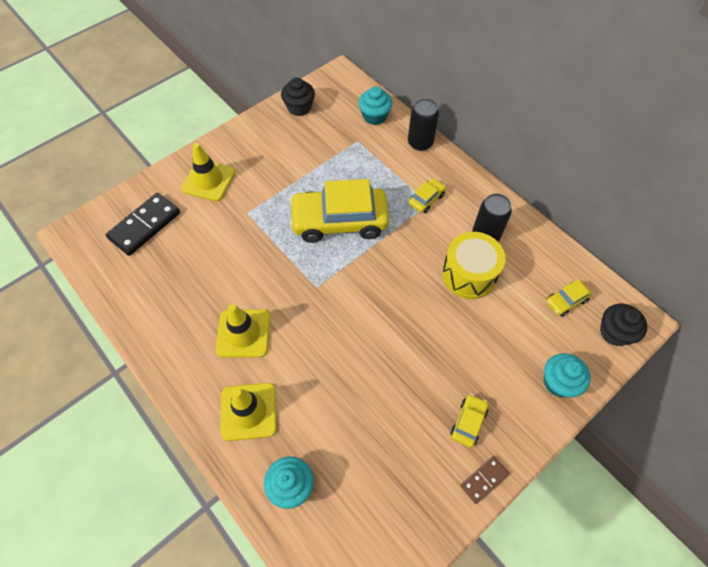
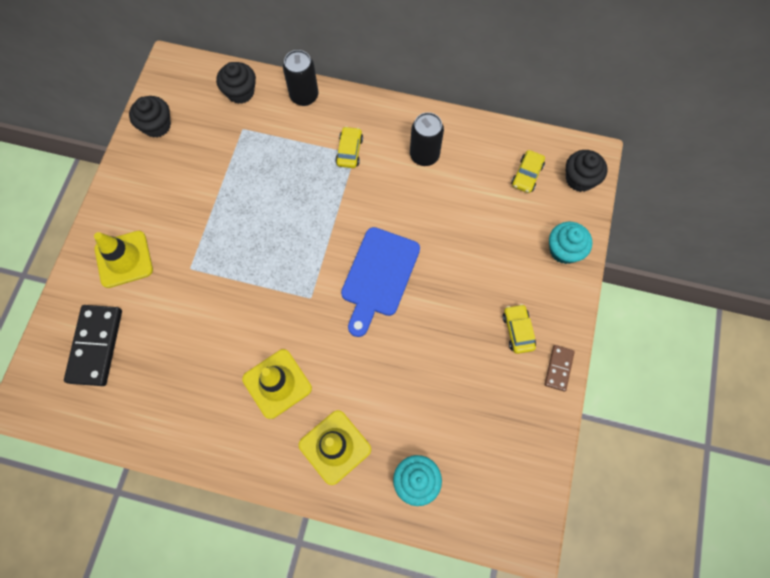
camera: 35 degrees left, 10 degrees up
(339, 221) = (285, 221): yellow car -> none
(374, 116) = (240, 92): turquoise cupcake -> black cupcake
(381, 304) = (379, 276): none -> blue cutting board
(469, 274) = (434, 201): yellow drum -> none

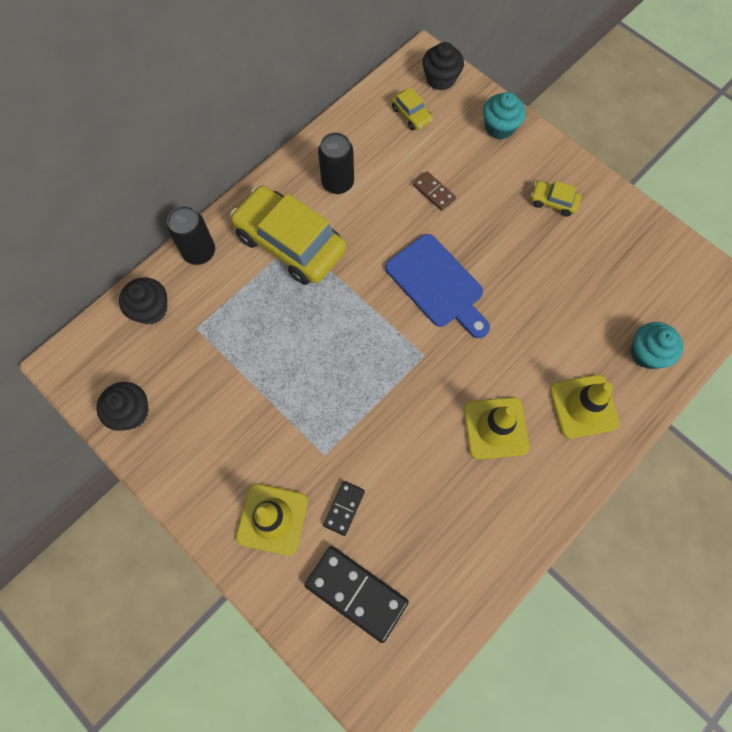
camera: 60 degrees left, 0 degrees up
(155, 303) = (344, 508): none -> black domino
(349, 151) = (290, 243): yellow car -> yellow car, size x2.31
(558, 368) = (603, 190): brown domino -> brown domino (433, 192)

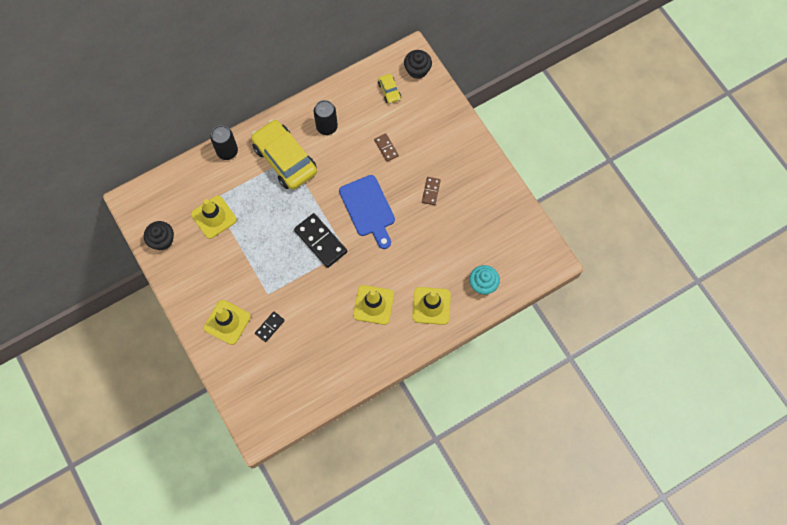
camera: 15 degrees right, 0 degrees up
(151, 309) = (189, 181): black cupcake -> none
(205, 355) = (214, 217): none -> yellow traffic cone
(356, 593) = (262, 374): black domino -> black domino (321, 241)
(499, 127) = (444, 114): turquoise cupcake -> none
(520, 237) = (431, 191): none -> brown domino
(553, 202) = (461, 173): yellow car -> none

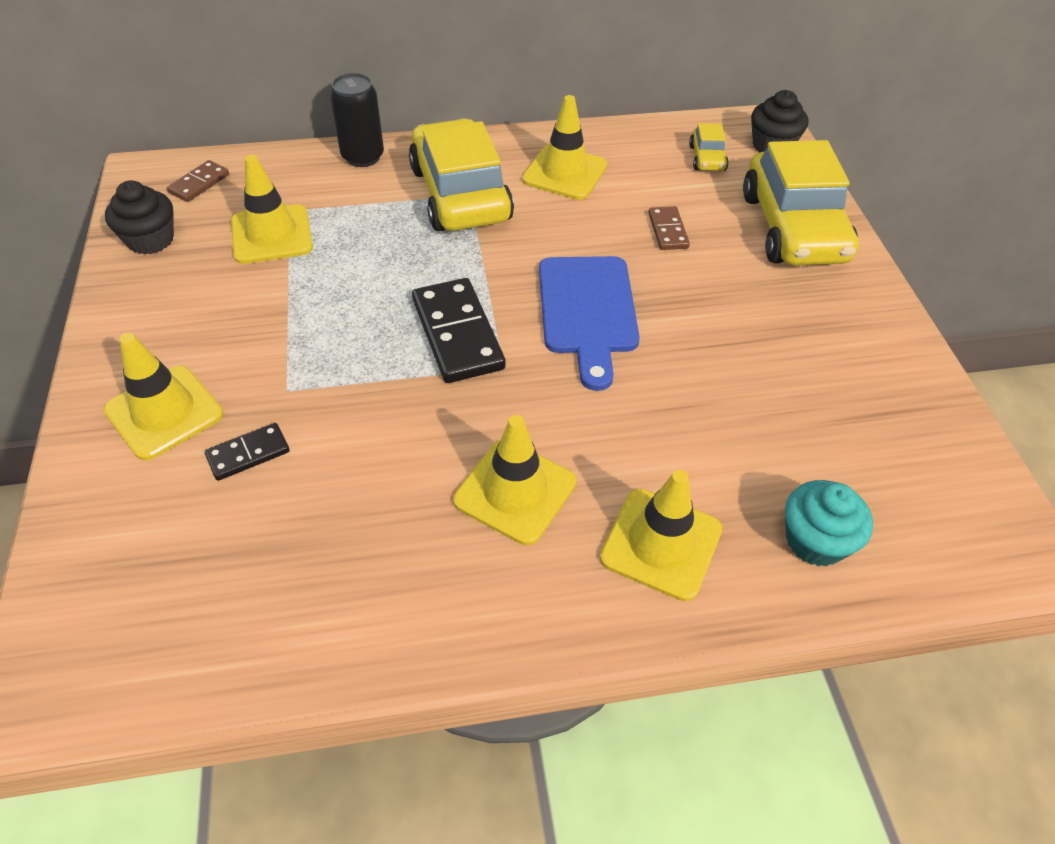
camera: 20 degrees right, 20 degrees down
(327, 127) = (564, 173): black can -> yellow traffic cone
(431, 191) = (738, 322): brown domino -> brown domino (199, 183)
(440, 125) = (793, 228): none -> yellow car

